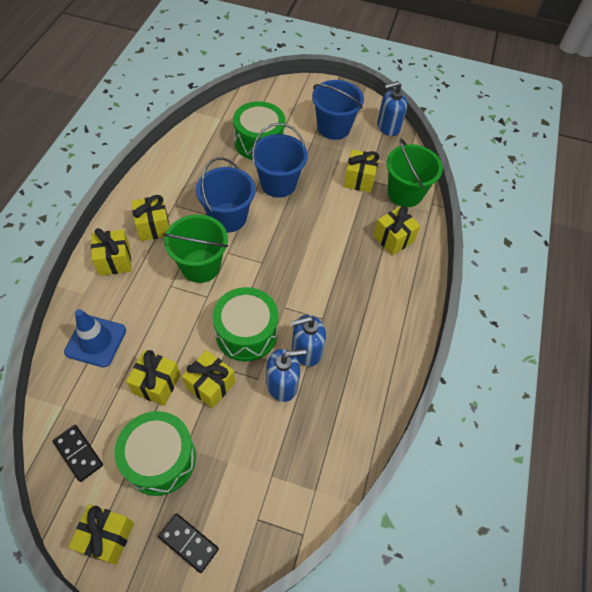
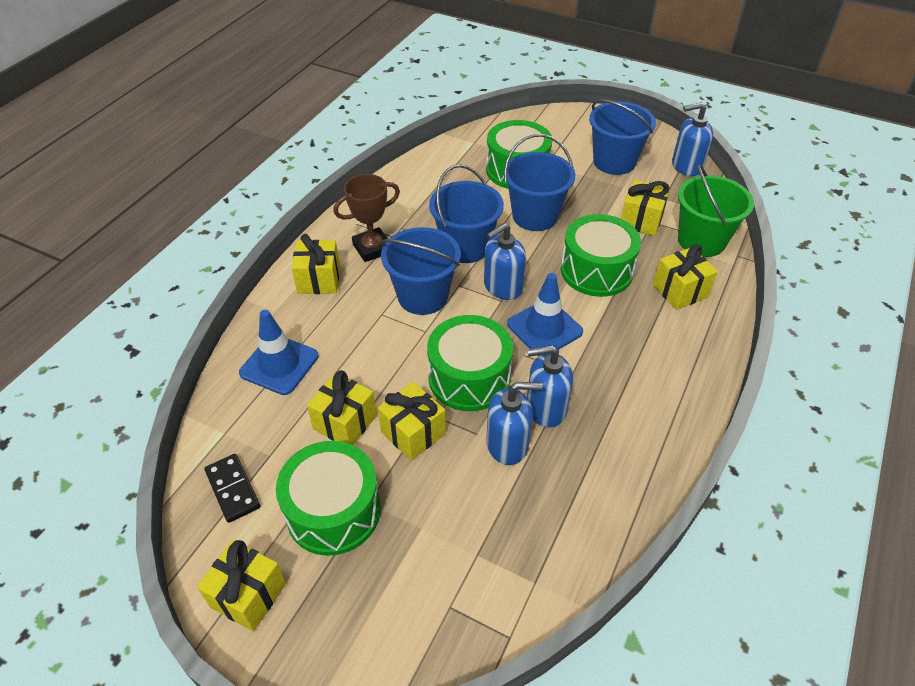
camera: 15 degrees right, 10 degrees down
(153, 227) = (372, 248): yellow gift -> brown trophy
(188, 543) = (352, 620): black domino -> none
(200, 266) = (423, 296): green bucket -> blue bucket
(261, 250) = (502, 287): none -> blue soap dispenser
(297, 283) = (544, 328): none -> blue traffic cone
(330, 228) = (596, 270): none -> green drum

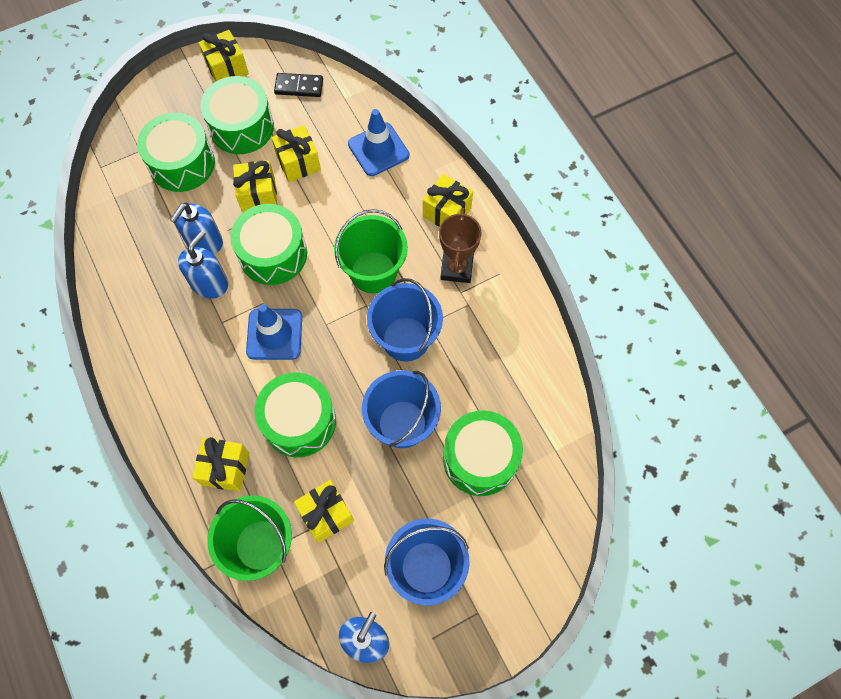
camera: 125 degrees right, 20 degrees up
(423, 296) = (373, 272): blue bucket -> green bucket
(431, 539) = (182, 163): none -> green drum
(502, 287) = (338, 335): blue soap dispenser -> none

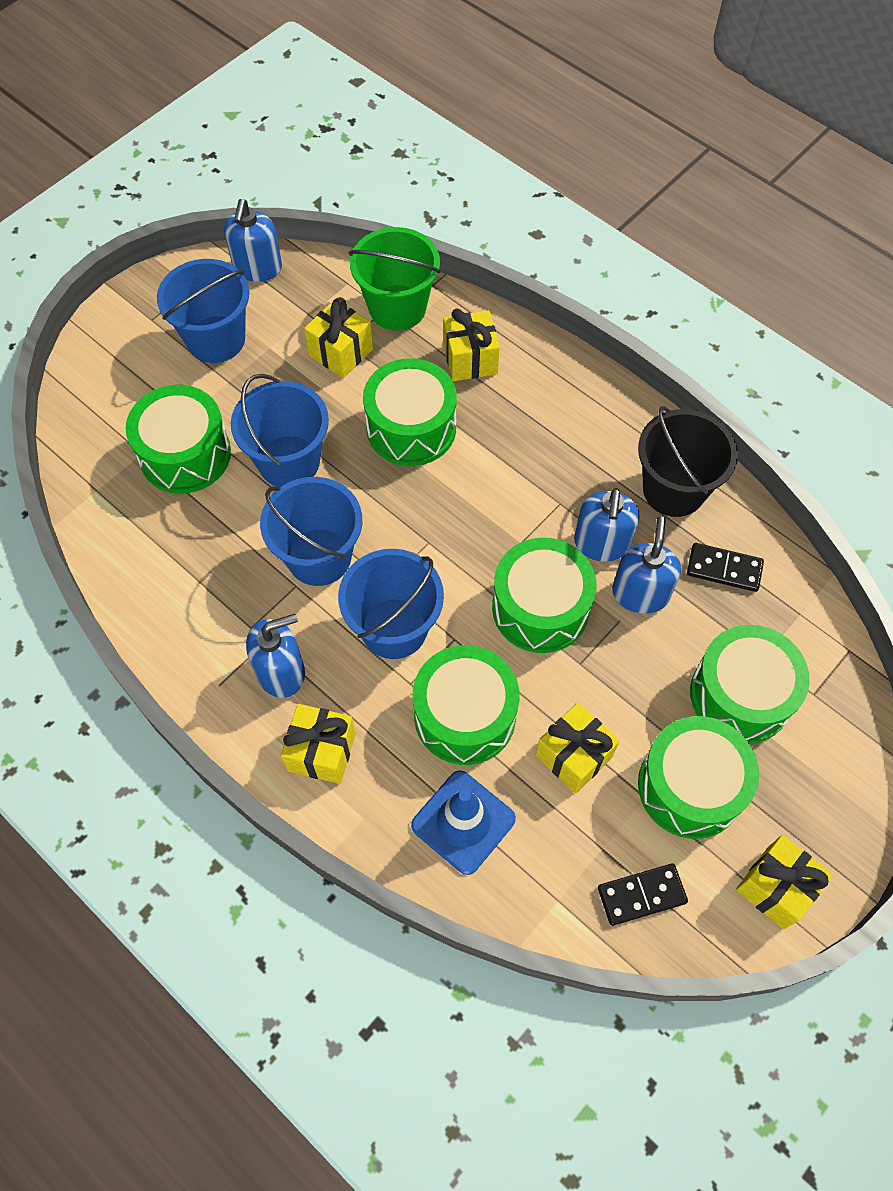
camera: 160 degrees right, 5 degrees down
(138, 305) = (674, 489): none -> black bucket
(141, 240) = (724, 569): none -> black domino
(258, 195) = (605, 684): yellow gift -> none
(274, 334) = (487, 510): blue traffic cone -> none
(352, 205) = (465, 715): none -> green drum
(373, 272) = (394, 628): green bucket -> blue bucket
(456, 268) = (281, 672): brown trophy -> blue soap dispenser

